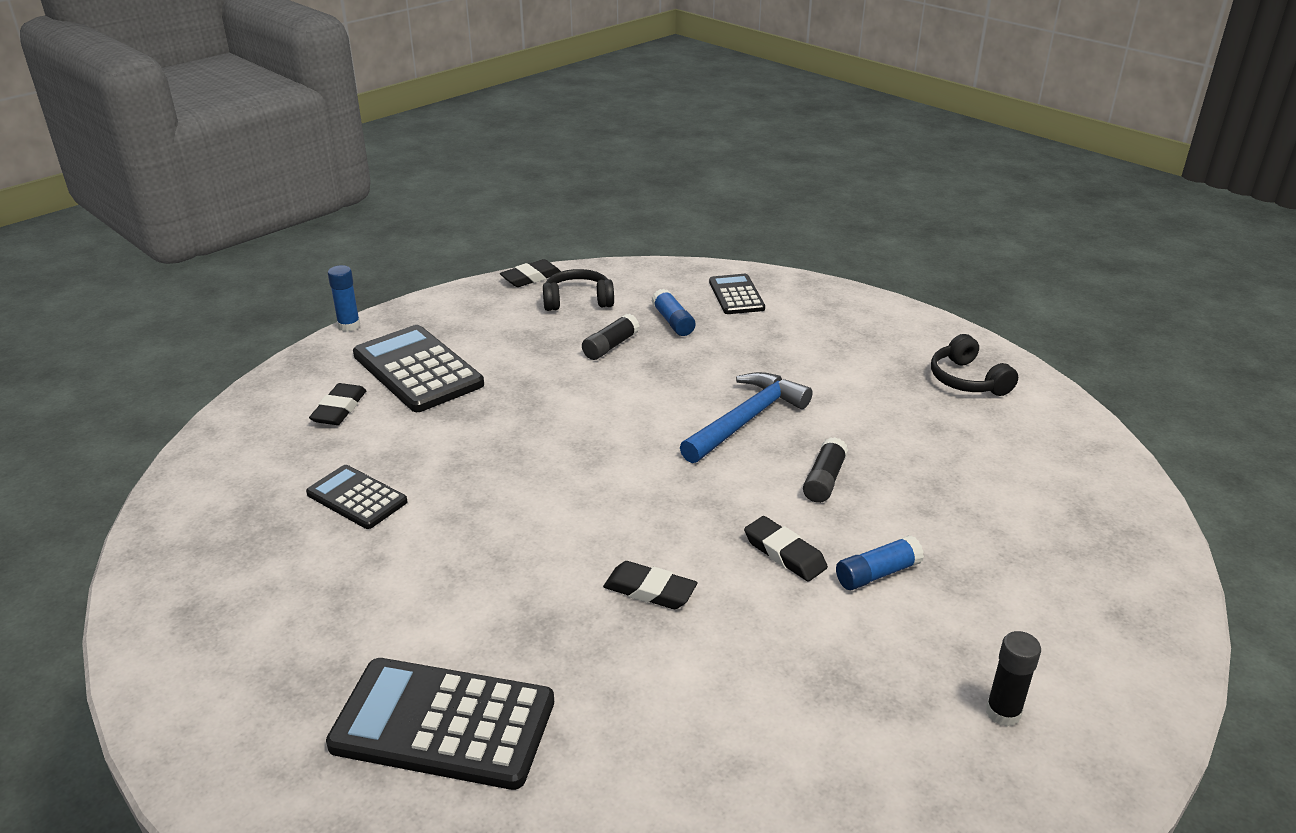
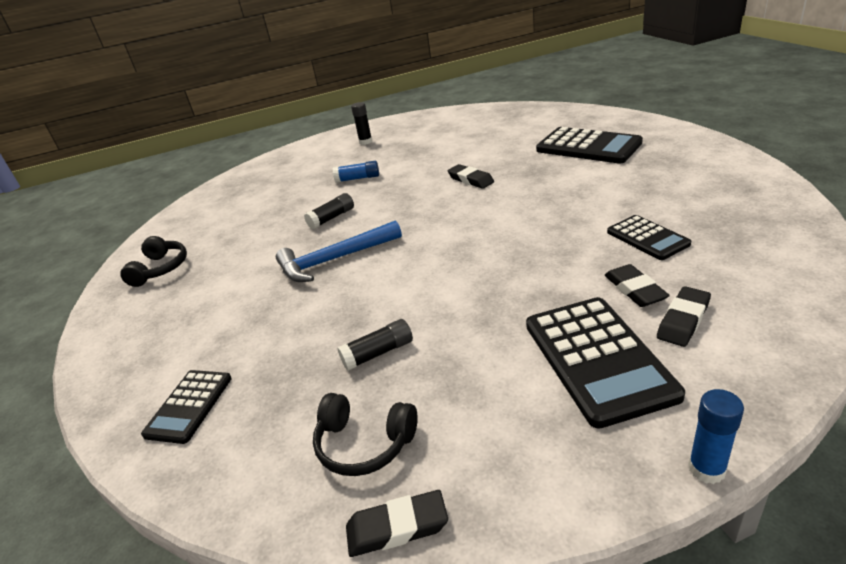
camera: 150 degrees left, 0 degrees up
(673, 322) = (291, 376): blue glue stick -> none
(784, 553) = (391, 188): black eraser -> black eraser (635, 289)

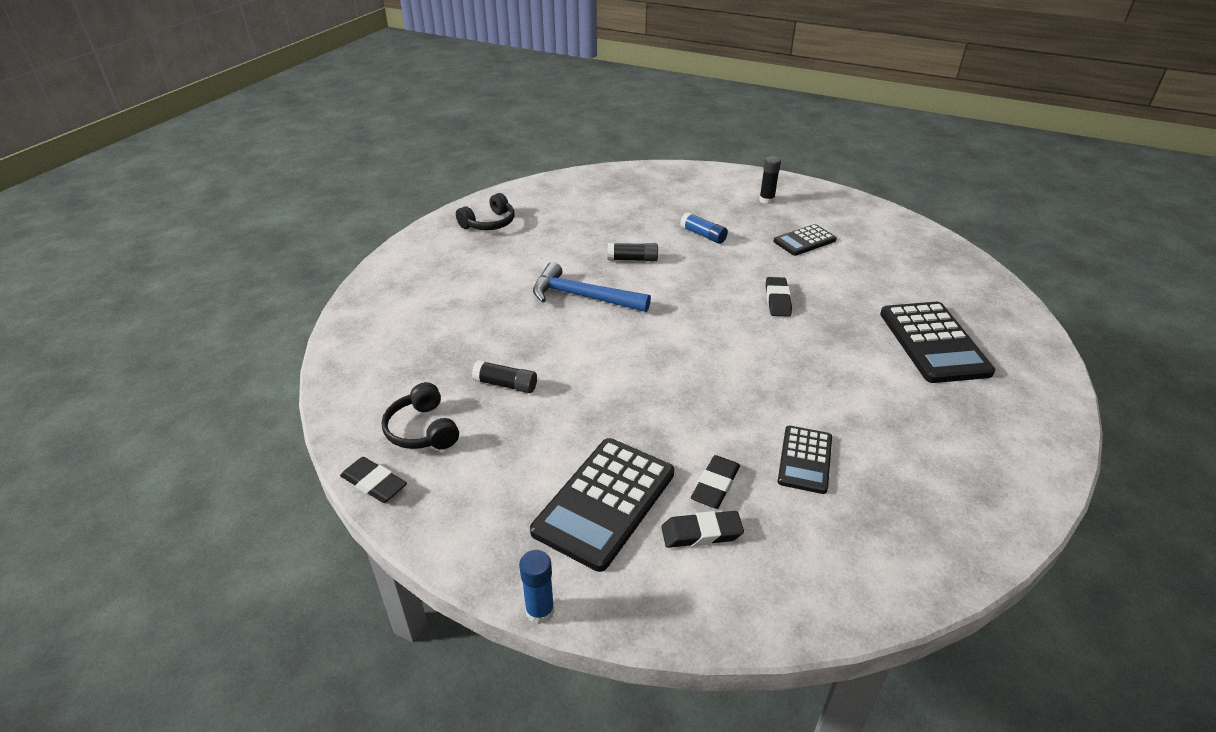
camera: 40 degrees right, 5 degrees up
(189, 406) = (387, 333): black calculator -> black calculator (804, 241)

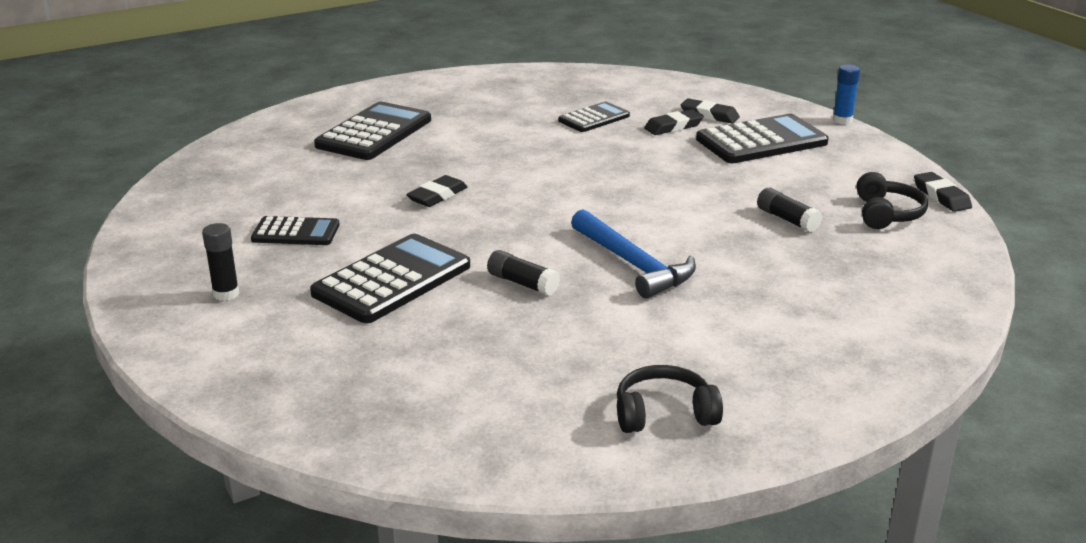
camera: 145 degrees left, 10 degrees down
(703, 235) = (392, 280): blue glue stick -> black calculator

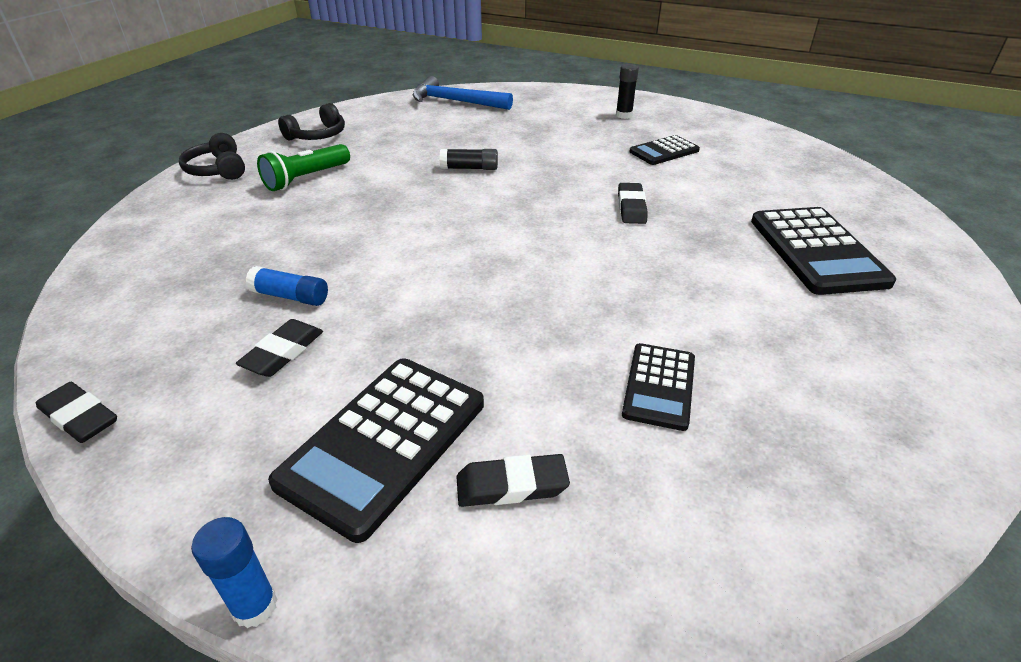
camera: 145 degrees right, 10 degrees up
(392, 280) = (551, 146): black calculator -> none
(633, 264) = (406, 204): blue hammer -> blue hammer (456, 102)
(673, 126) = (538, 419): black eraser -> black eraser (283, 352)
(720, 334) = (306, 178): none -> green flashlight
(787, 219) = (290, 297): black glue stick -> blue glue stick
(886, 214) = (169, 349): black headphones -> black headphones (218, 170)

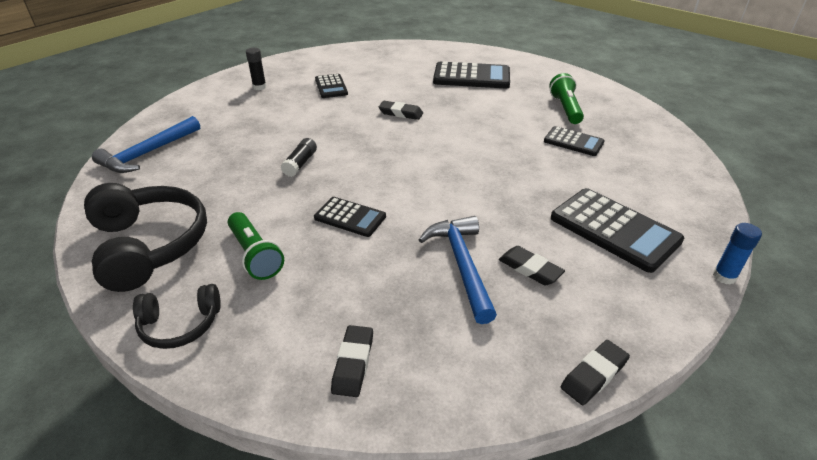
camera: 75 degrees left, 0 degrees up
(290, 297) = (462, 265): blue glue stick -> blue hammer
(317, 135) = (149, 245): black headphones -> black headphones, size x1.83
(374, 213) = (350, 217): none -> black calculator
(512, 485) = (640, 193): black eraser -> black eraser (353, 363)
(793, 371) = (565, 109): none -> green flashlight

